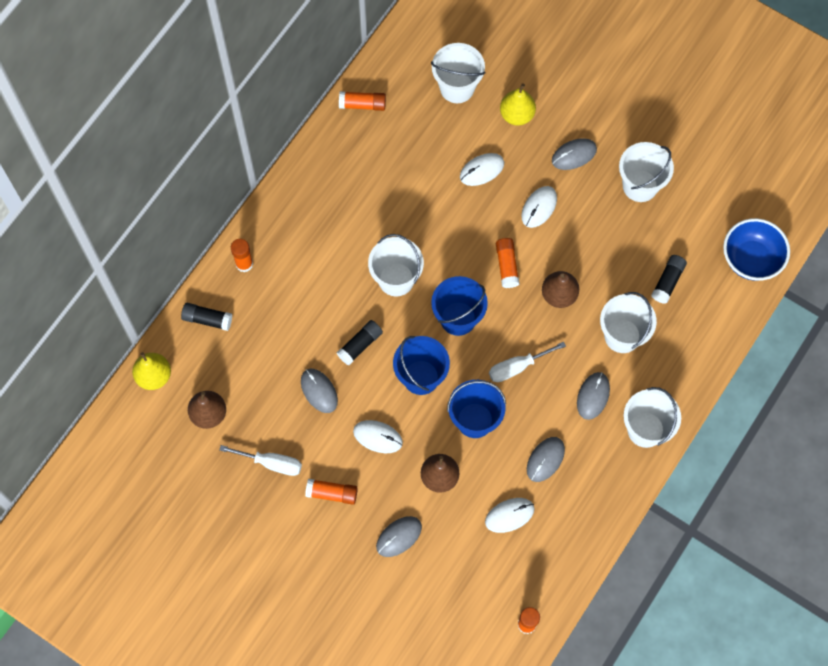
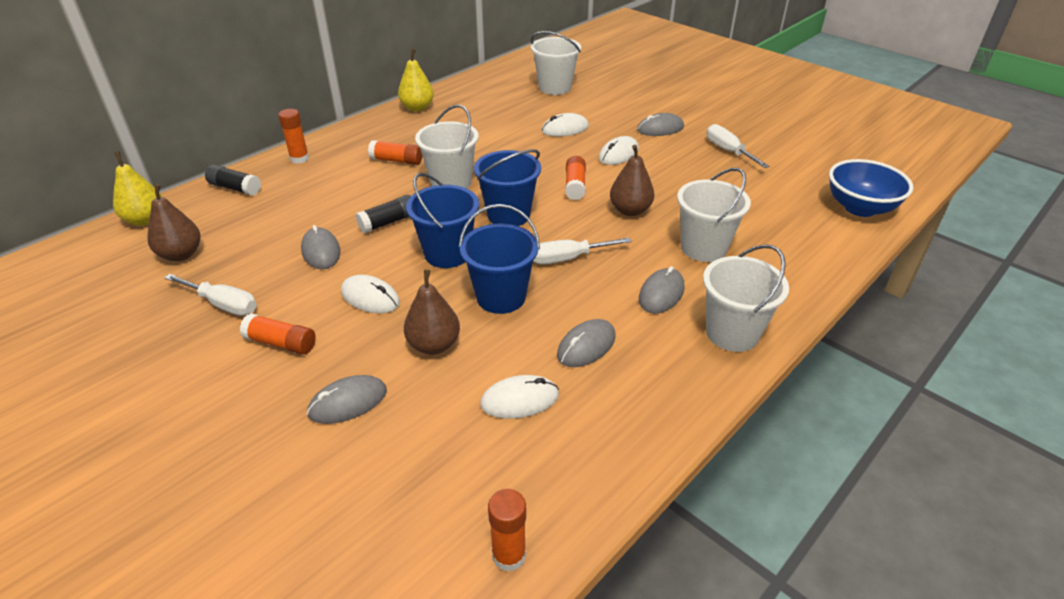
camera: 10 degrees right, 30 degrees down
(362, 104) = (465, 88): orange glue stick -> orange glue stick (397, 160)
(517, 115) = (607, 104): yellow pear -> yellow pear (417, 108)
(640, 186) = (728, 151): white bucket -> white screwdriver
(667, 281) = (760, 214): black glue stick -> none

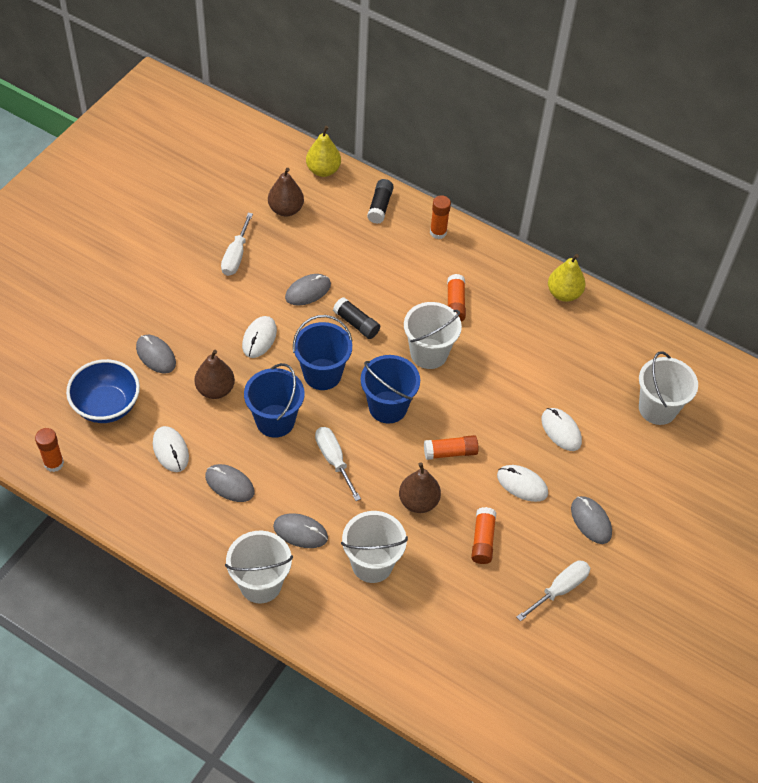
camera: 75 degrees right, 15 degrees up
(281, 343) = (203, 302): orange glue stick -> orange glue stick (482, 540)
(860, 208) = (475, 711): blue bowl -> blue bowl (107, 406)

